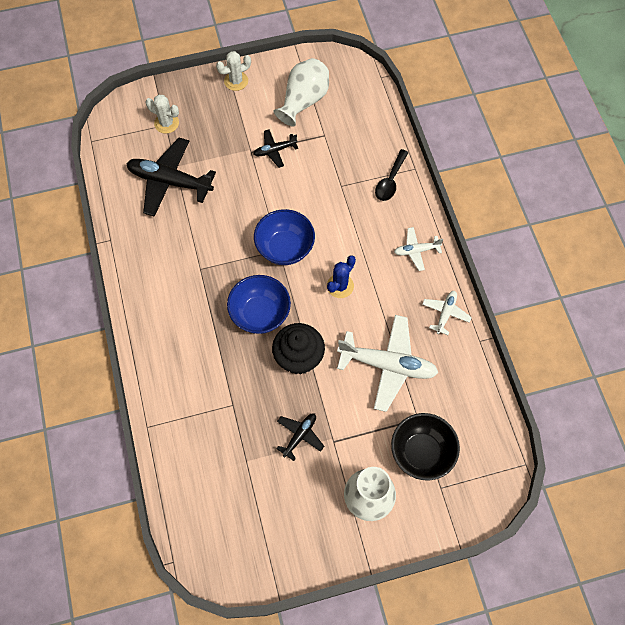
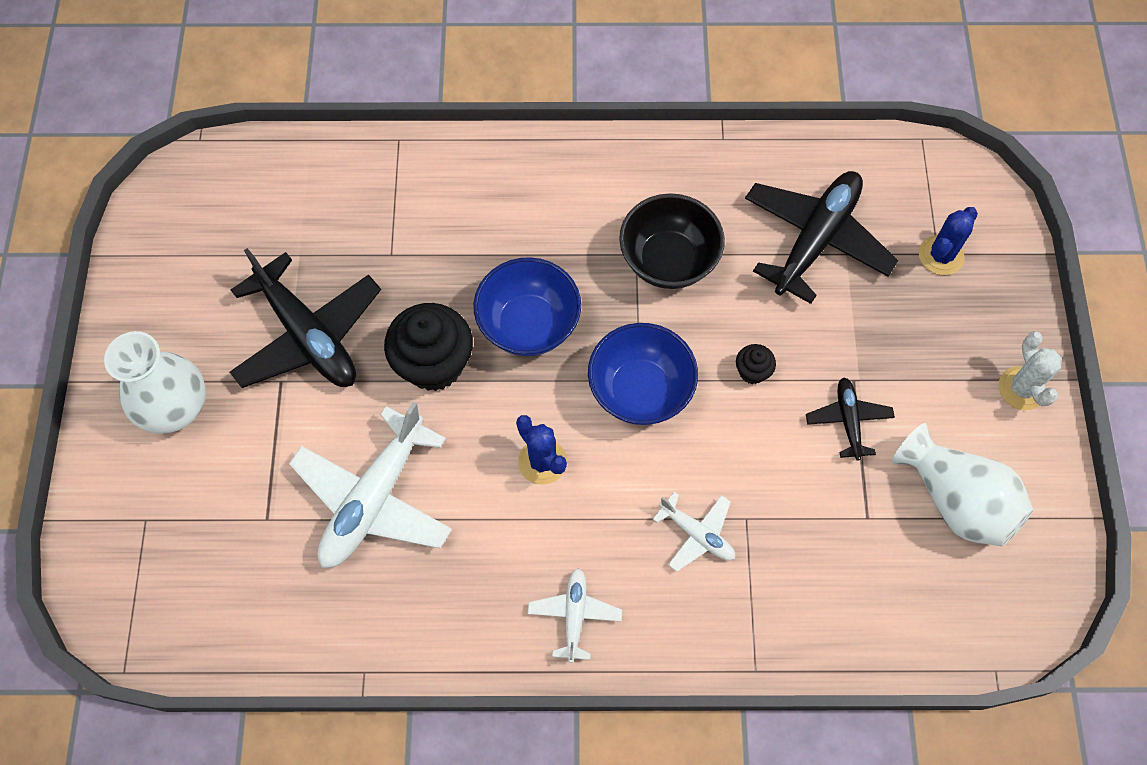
camera: 105 degrees right, 0 degrees up
(166, 123) = (941, 255): white cactus -> blue cactus
(259, 197) = (752, 372): none -> black cupcake
(300, 436) = (308, 335): black plane -> black plane, size x1.97
(390, 181) = (737, 613): black spoon -> none
(421, 452) = (211, 508): black bowl -> black bowl (668, 260)
(445, 313) = (435, 628): white plane -> white plane (697, 534)

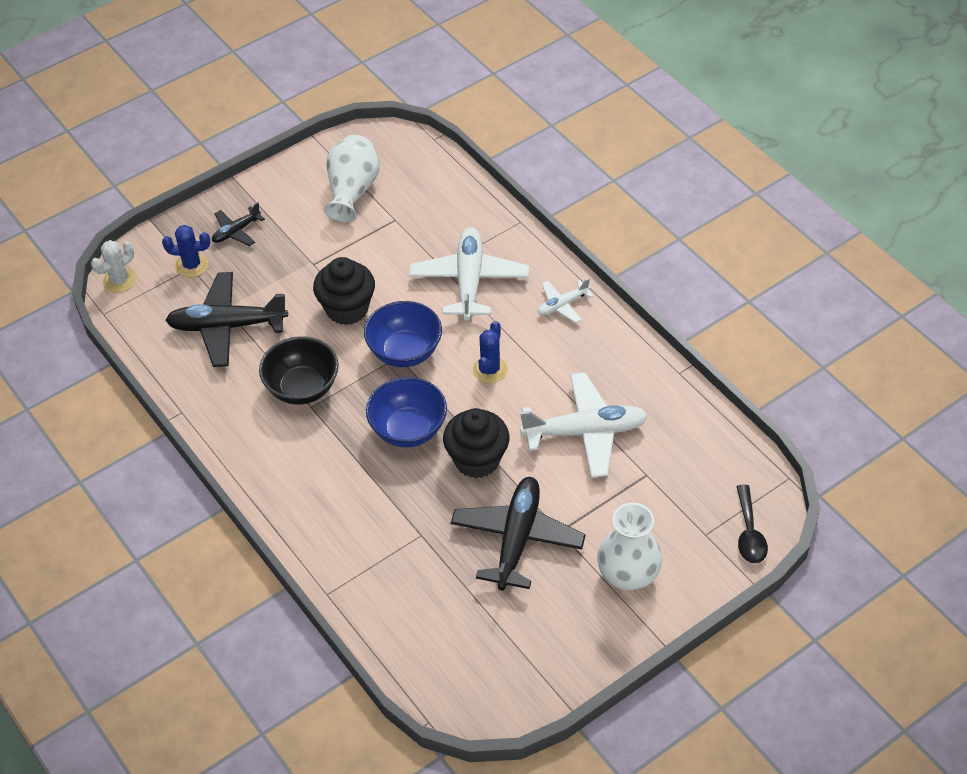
camera: 125 degrees left, 15 degrees down
(104, 566) = (749, 533): none -> black spoon
(697, 534) = (469, 281): white plane -> white plane, size x1.97
(752, 372) = (347, 309): black cupcake -> black cupcake, size x2.17
(848, 420) = (342, 254): black plane -> black plane (236, 231)
(1021, 388) = (258, 194): white cactus -> white cactus (119, 280)

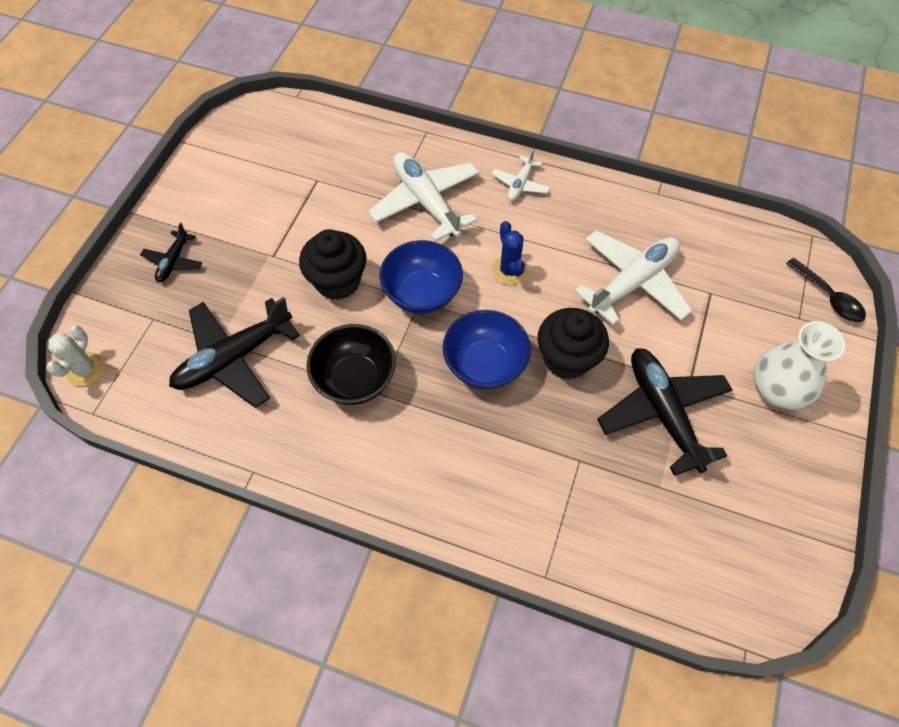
camera: 35 degrees left, 10 degrees up
(192, 265) = (152, 316): blue cactus -> none
(352, 191) = (258, 173): white vase -> none

